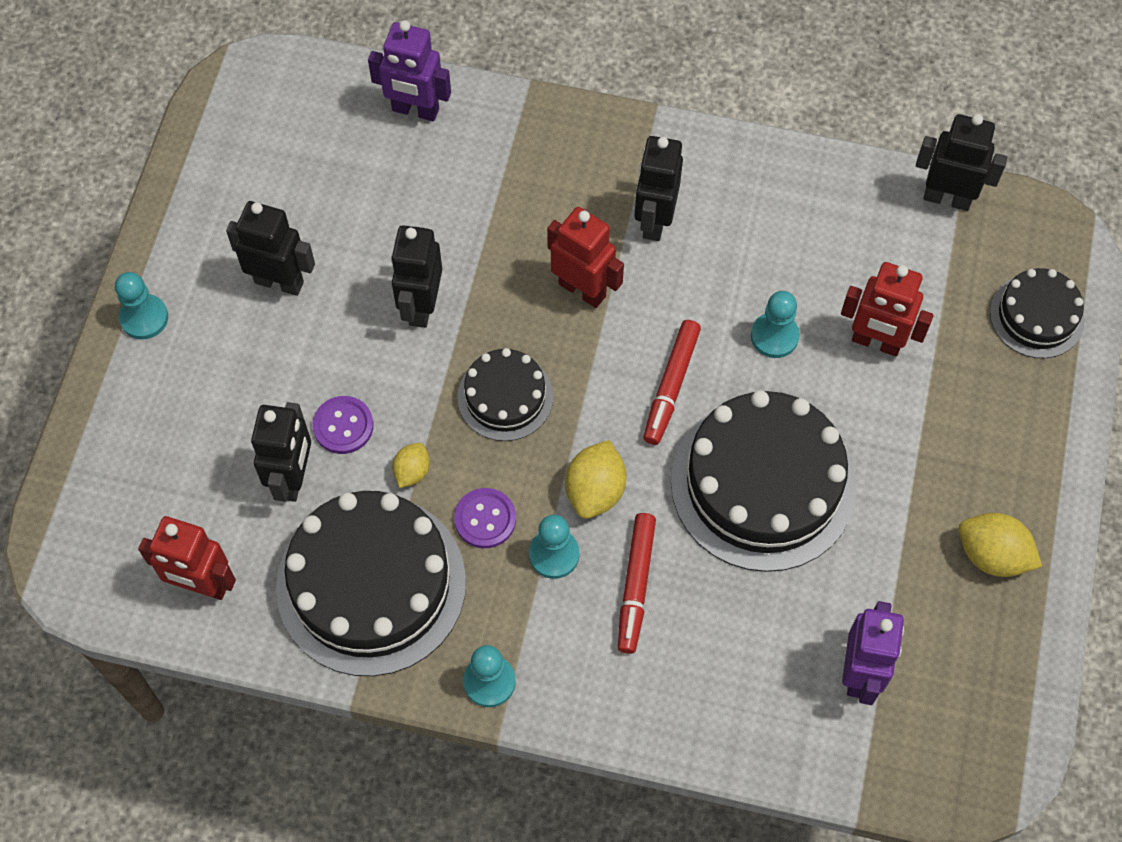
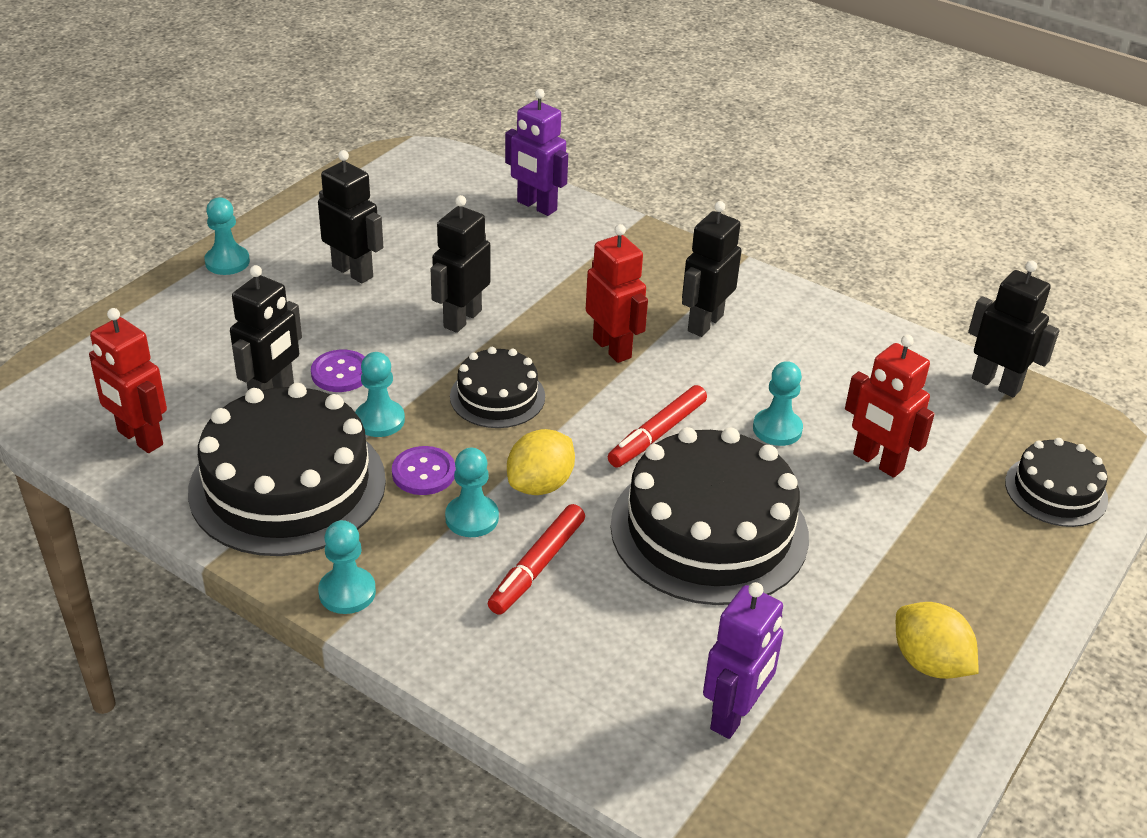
camera: 20 degrees right, 25 degrees down
(412, 471) = (379, 420): yellow lemon -> turquoise pawn

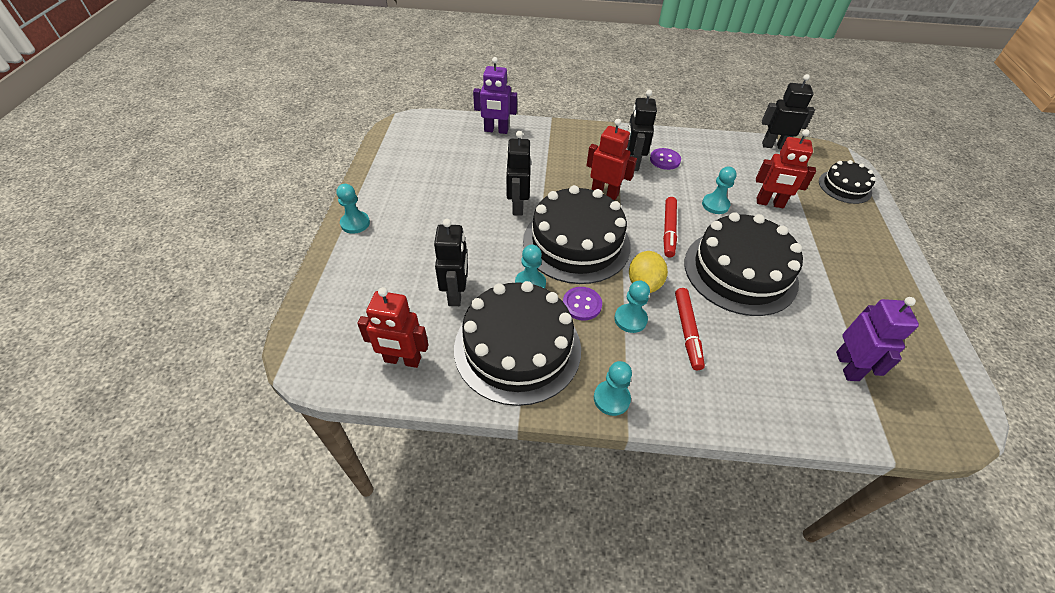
camera: 30 degrees left, 10 degrees up
(341, 373) = (483, 265): purple button -> purple button (665, 160)
(353, 272) = (434, 202): black robot -> none
(497, 396) = (576, 243): black cake -> black cake, size x1.89
(929, 663) = (887, 294): yellow lemon -> none

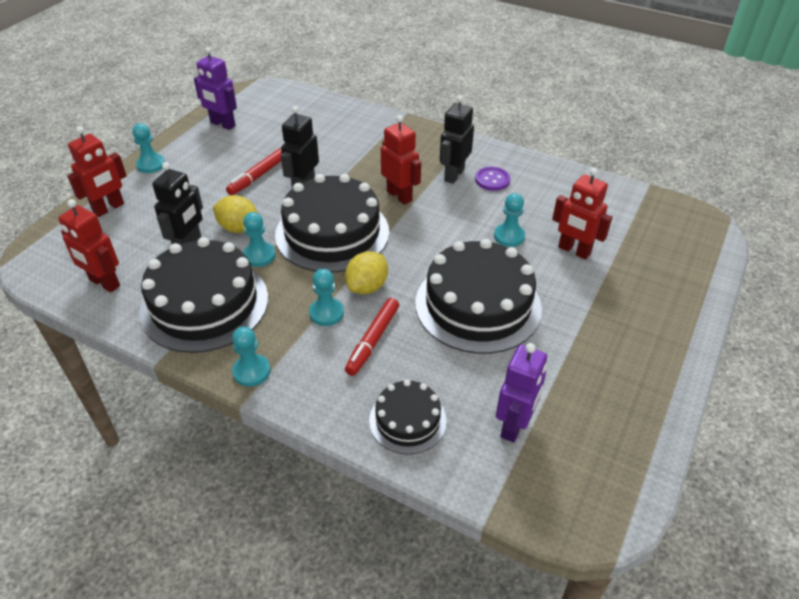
camera: 25 degrees right, 5 degrees down
(346, 280) = (109, 208): none -> red robot
(490, 263) = (239, 228): none -> yellow lemon
(496, 130) = (340, 113): purple robot -> purple robot (222, 124)
(582, 304) = (292, 287): purple button -> none
(668, 230) = (435, 247): red marker -> red marker (258, 176)
(774, 146) = (635, 195): black robot -> none
(844, 187) = (684, 257): black cake -> black cake (407, 420)

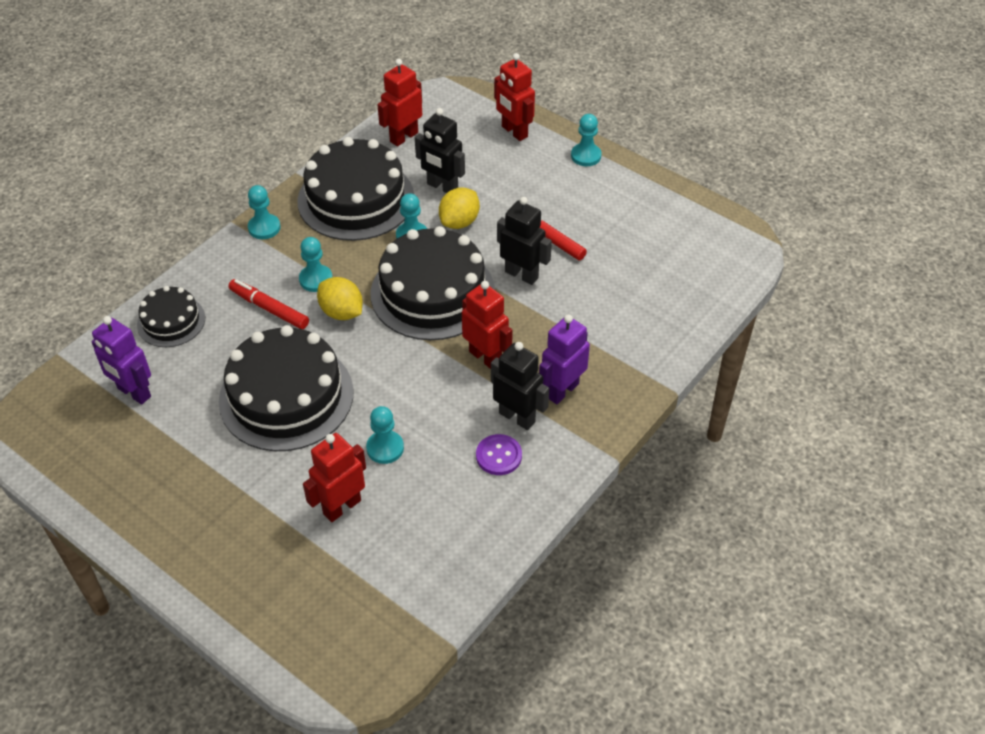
camera: 100 degrees right, 5 degrees up
(222, 124) = (662, 210): purple robot -> purple robot (562, 390)
(399, 196) = (485, 357): red robot -> red robot turned 105 degrees counterclockwise

